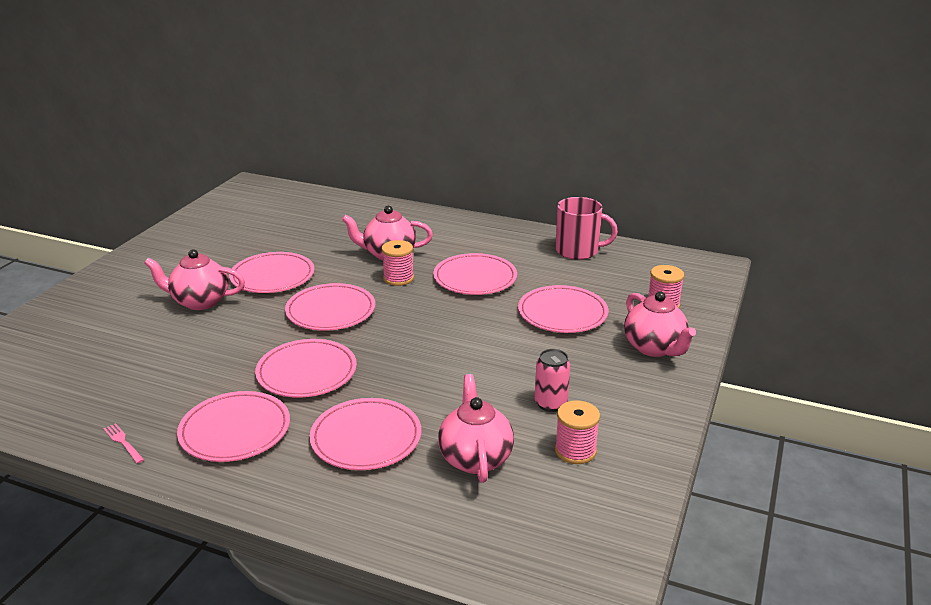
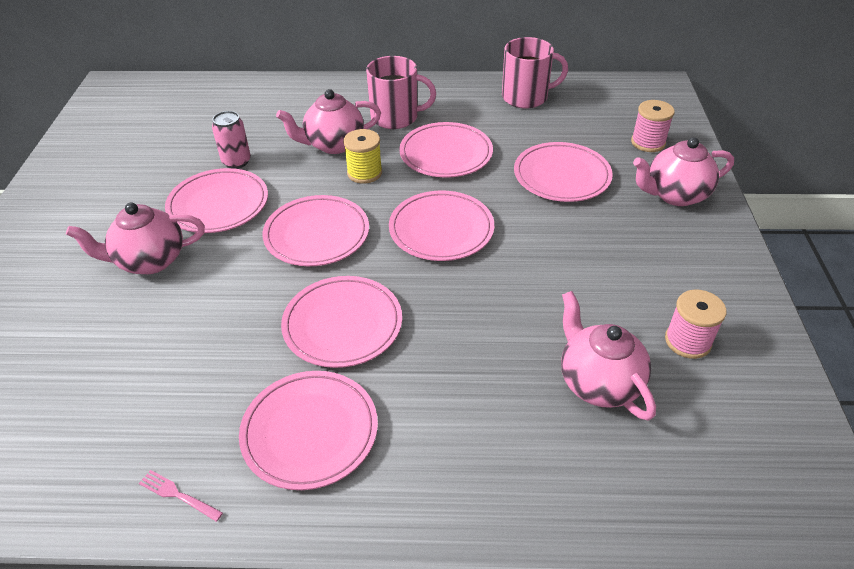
camera: 20 degrees left, 15 degrees up
(366, 438) = (467, 394): pink plate -> pink plate (441, 229)
(398, 278) = (364, 173): pink spool -> yellow spool
(454, 245) = (396, 117): none -> pink mug
(550, 403) = (625, 290): pink can -> pink can (236, 162)
(654, 348) = (675, 195): pink teapot -> pink teapot turned 120 degrees clockwise

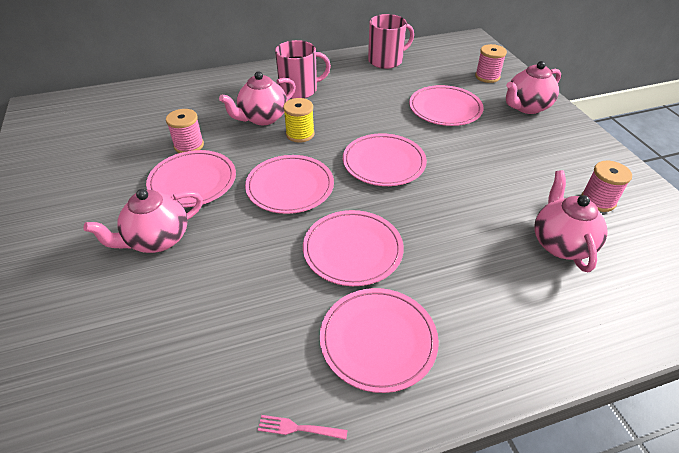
camera: 20 degrees left, 0 degrees up
(236, 162) = (189, 145): pink can -> pink spool
(446, 154) = (353, 109): pink plate -> none
(598, 382) = (561, 244): pink teapot -> pink teapot turned 45 degrees clockwise

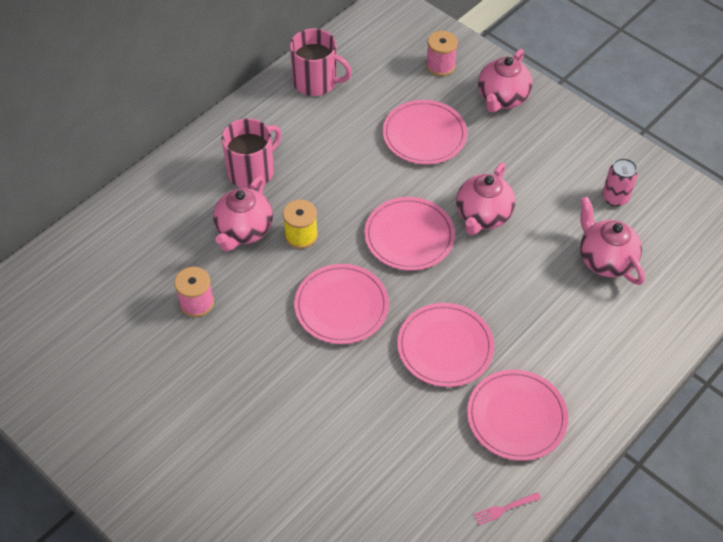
camera: 30 degrees left, 10 degrees up
(157, 240) = (266, 421): pink teapot -> pink teapot (482, 216)
(193, 182) = (241, 344): pink plate -> none
(386, 60) = (316, 82): pink mug -> pink mug turned 75 degrees clockwise
(598, 201) = (615, 197): pink spool -> pink can

